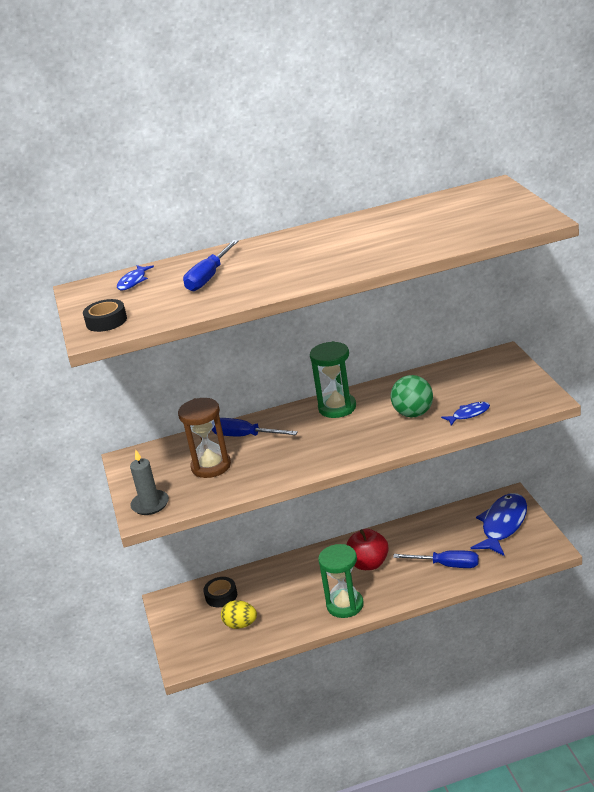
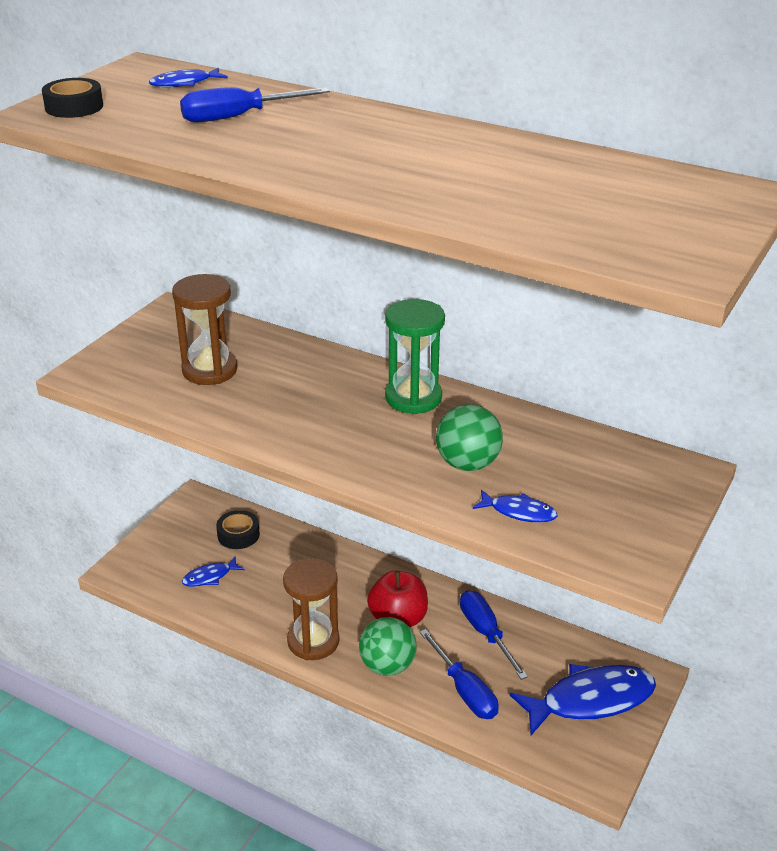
camera: 40 degrees right, 5 degrees up
(150, 504) = (106, 368): grey candle -> none
(240, 625) = (210, 577): yellow egg -> blue fish
(245, 436) = (287, 362): blue screwdriver -> blue screwdriver (485, 633)
(345, 605) = (313, 641): green hourglass -> brown hourglass
(397, 585) = (387, 666): none -> green ball

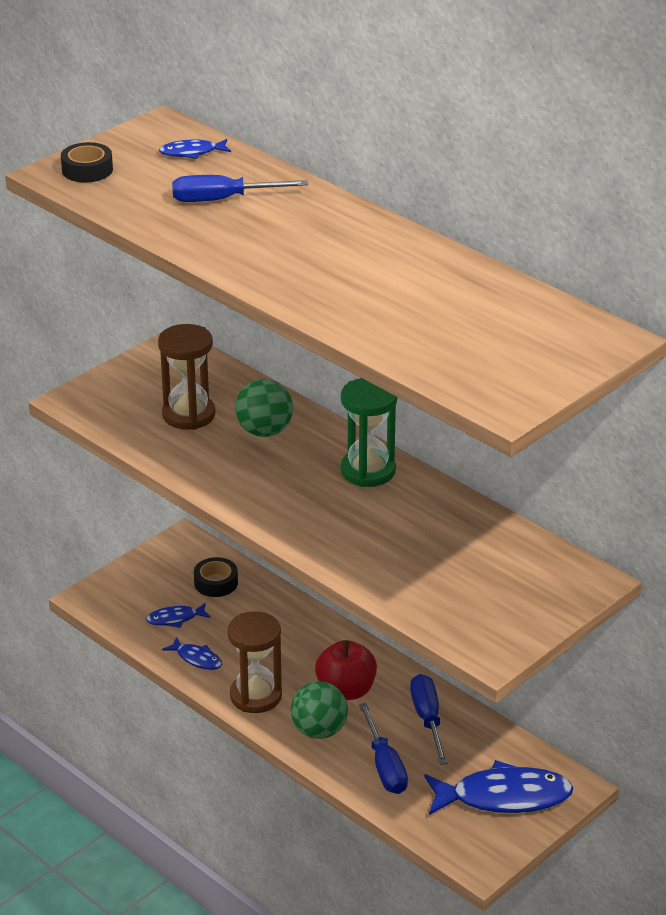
camera: 15 degrees right, 0 degrees up
(467, 464) = (389, 540): green ball -> green ball (264, 431)
(519, 512) = (413, 590): blue fish -> blue fish (197, 658)

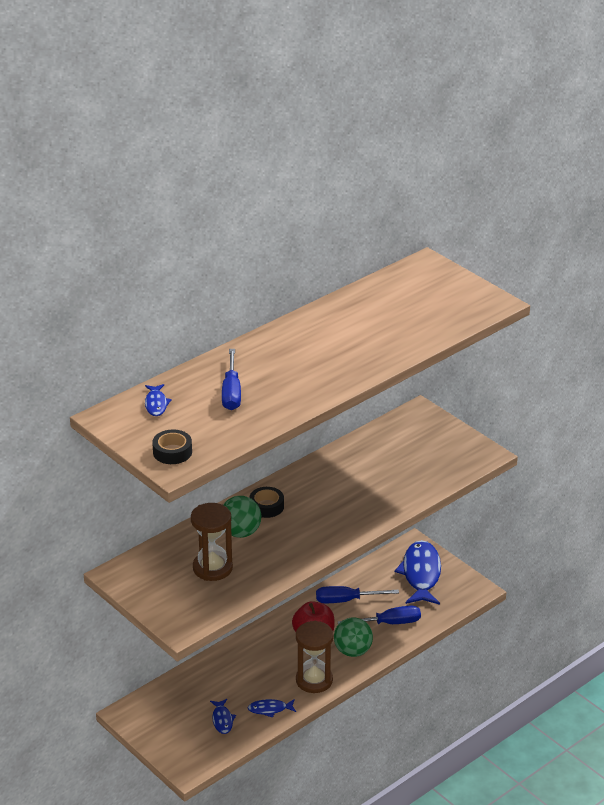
camera: 85 degrees left, 0 degrees up
(197, 658) = (270, 709): blue fish -> blue fish turned 135 degrees counterclockwise
(216, 583) = (183, 696): black tape -> black tape (266, 506)
(368, 471) = (295, 489): green hourglass -> none

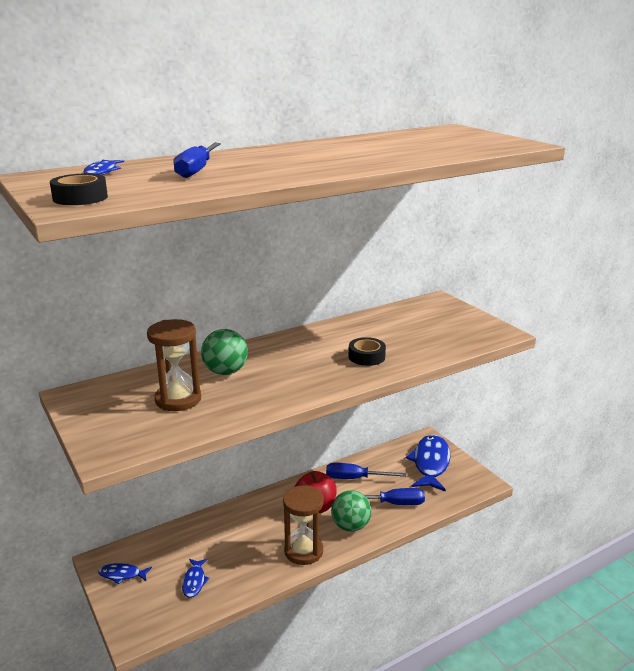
camera: 10 degrees right, 10 degrees down
(266, 506) = (263, 354): black tape -> black tape (366, 357)
(270, 709) = (248, 576): blue fish -> blue fish (122, 575)

